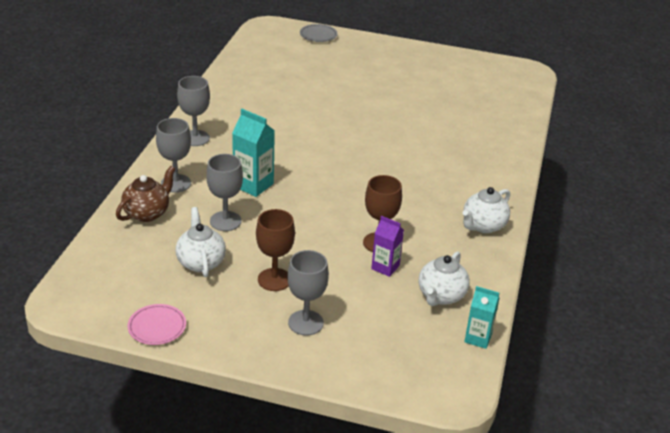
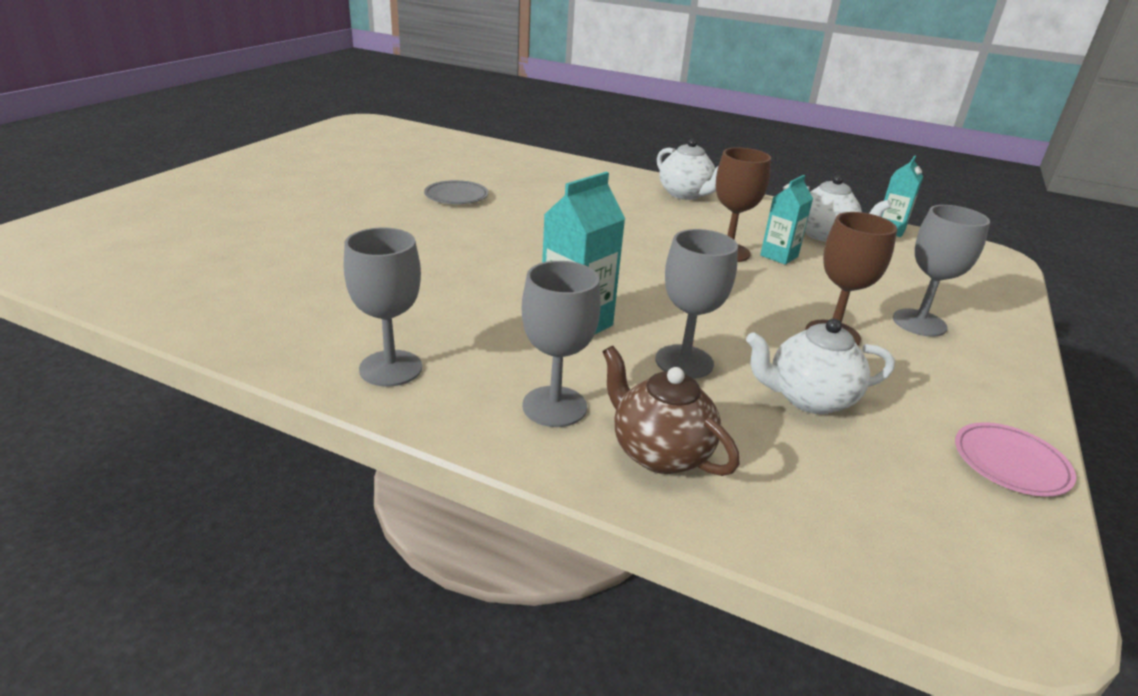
camera: 80 degrees left, 5 degrees down
(318, 35) = (108, 210): grey plate -> grey plate (456, 196)
(385, 267) = (779, 256): purple carton -> turquoise carton

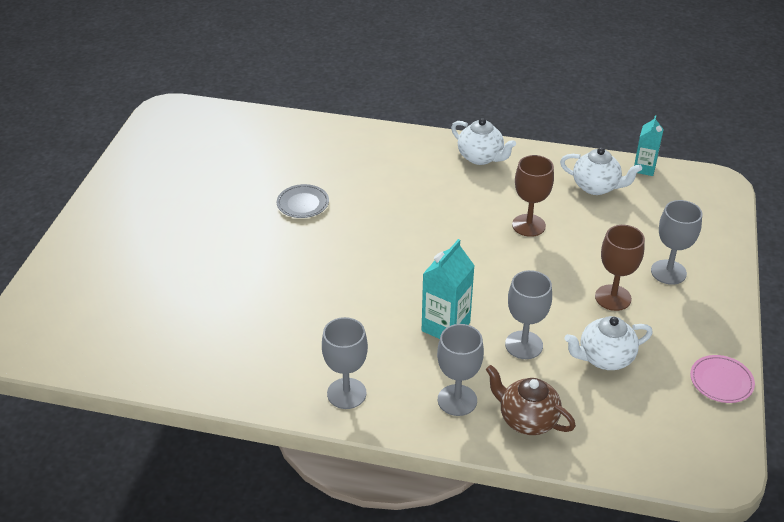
camera: 10 degrees left, 10 degrees up
(779, 256) = (566, 221): turquoise carton -> none

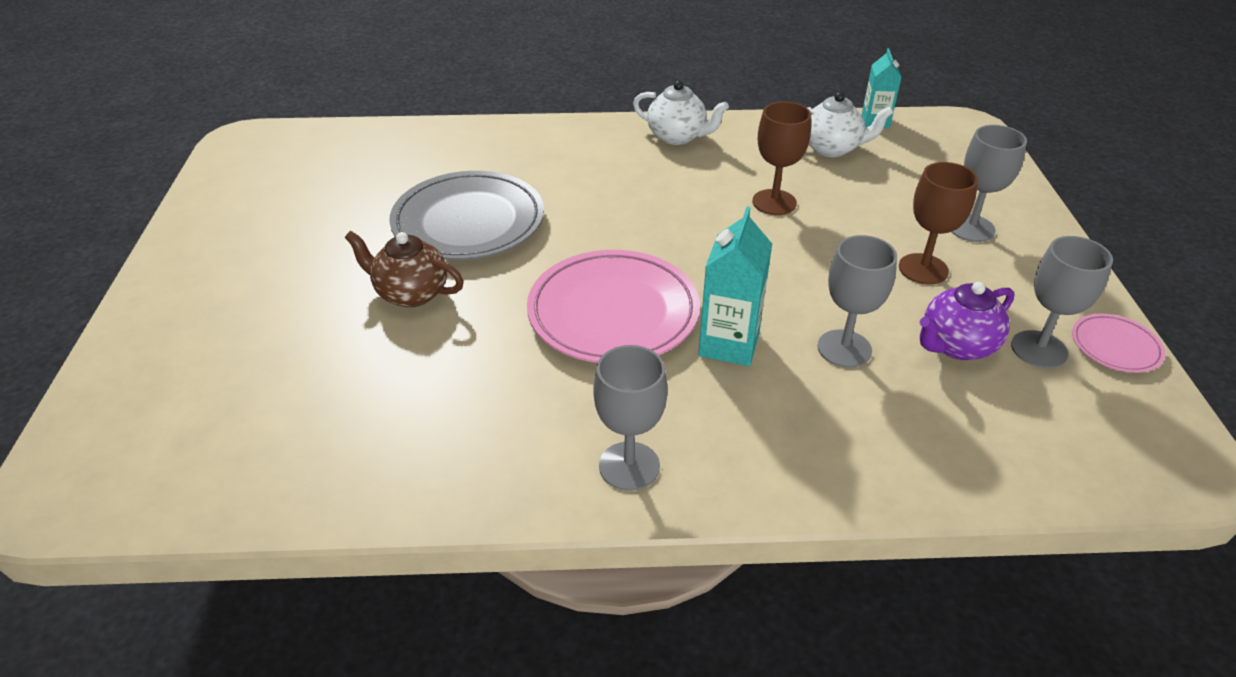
camera: 15 degrees left, 0 degrees up
(303, 204) = (468, 222): grey plate -> grey plate, size x2.09
(377, 289) = (613, 313): none -> pink plate
(457, 400) = (792, 442): grey goblet -> grey goblet (1039, 349)
(527, 420) = (902, 450): brown teapot -> brown teapot (411, 293)
(604, 358) = (956, 346): white teapot -> purple teapot

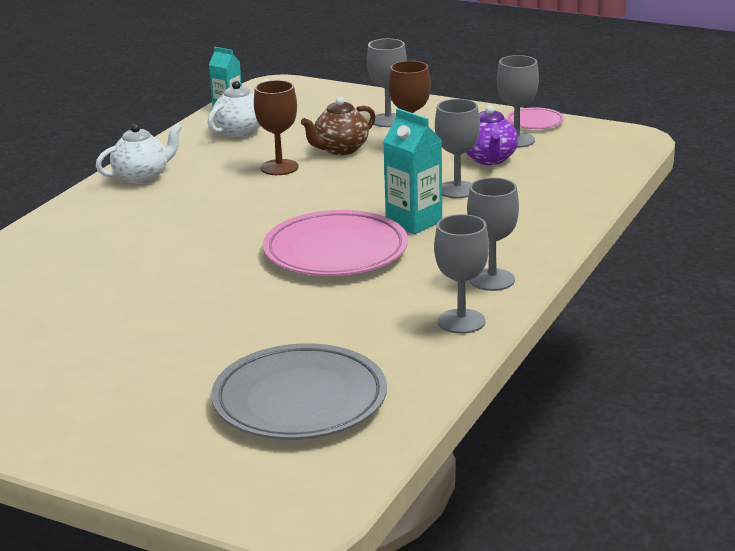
camera: 60 degrees left, 15 degrees down
(411, 293) = (215, 324): brown teapot -> brown teapot (340, 149)
(468, 222) = (145, 283): grey plate -> grey plate (300, 400)
(507, 476) = (461, 321): none -> grey goblet

